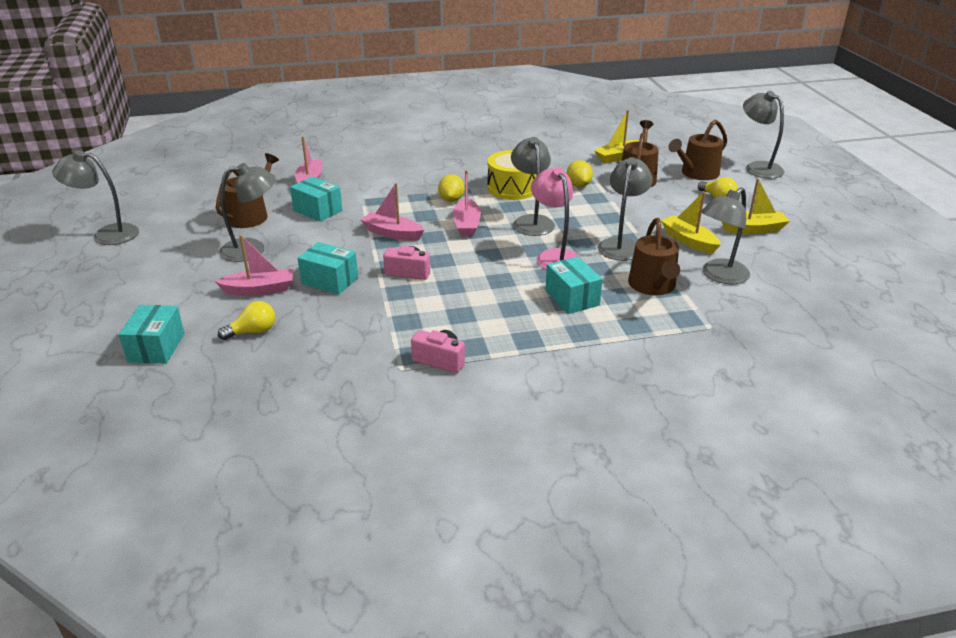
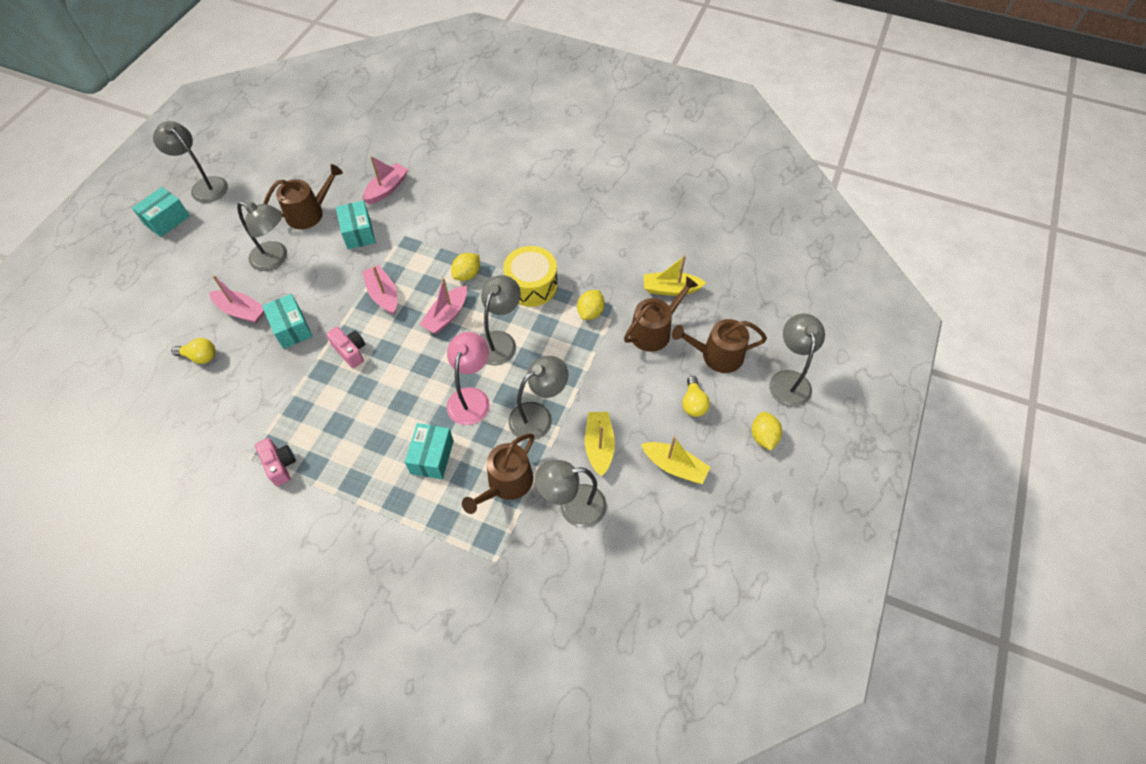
camera: 35 degrees right, 25 degrees up
(156, 347) = (137, 337): turquoise box -> turquoise box (167, 220)
(784, 195) = (763, 437): none -> yellow lemon

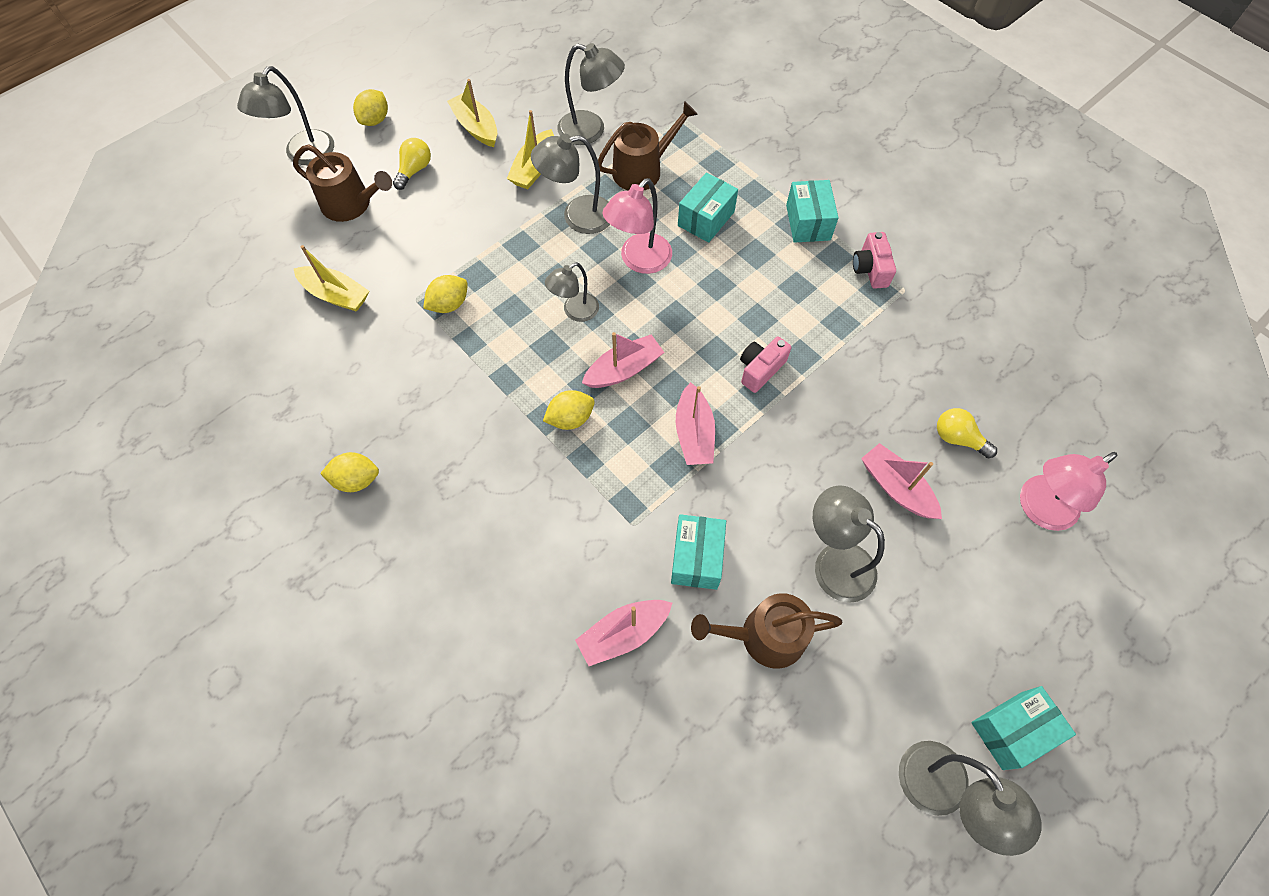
camera: 155 degrees left, 5 degrees up
(143, 332) = (1039, 509): none -> pink lamp
(291, 328) = (830, 432): turquoise box -> turquoise box (808, 222)
(350, 351) = (760, 369): pink camera -> pink camera turned 60 degrees clockwise
(500, 341) = (575, 311): grey lamp -> grey lamp, size x0.66
(531, 285) = (497, 368): yellow drum -> none
(574, 200) = (356, 480): none -> yellow lemon
(654, 331) = (394, 255): brown watering can -> none

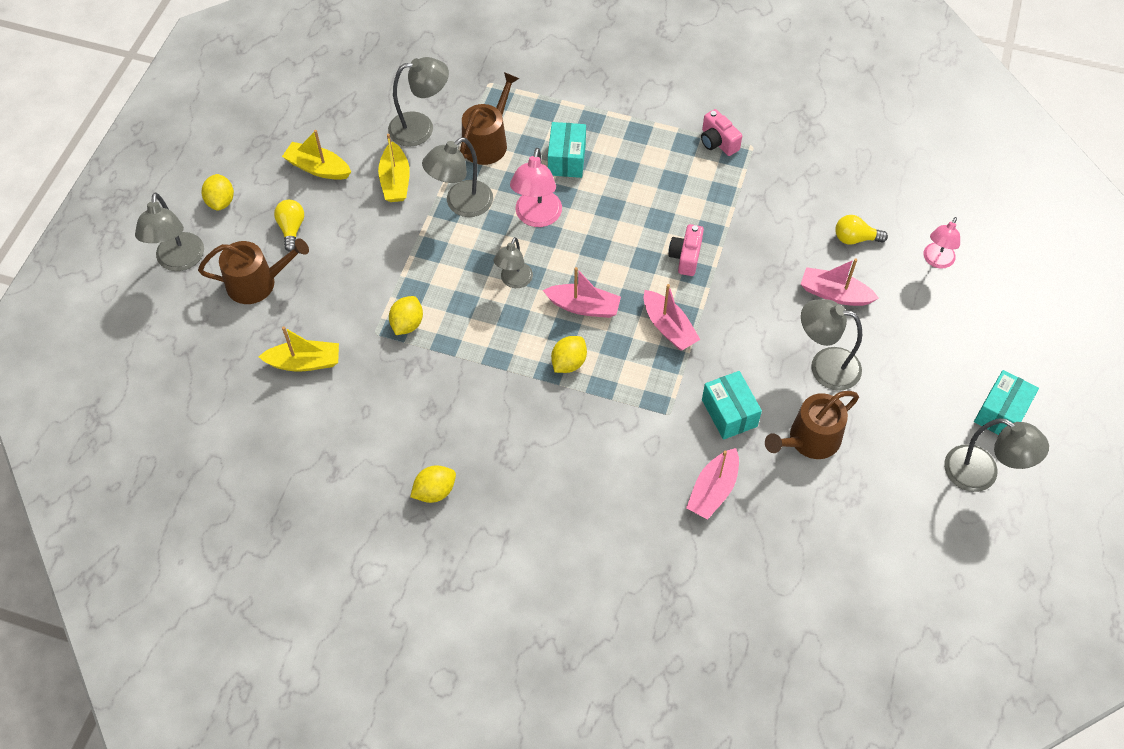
camera: 30 degrees left, 5 degrees down
(623, 369) = (583, 306): pink boat -> pink boat turned 75 degrees clockwise
(808, 222) = (648, 126): turquoise box -> none
(1039, 509) = (936, 261): pink lamp -> pink lamp, size x0.66

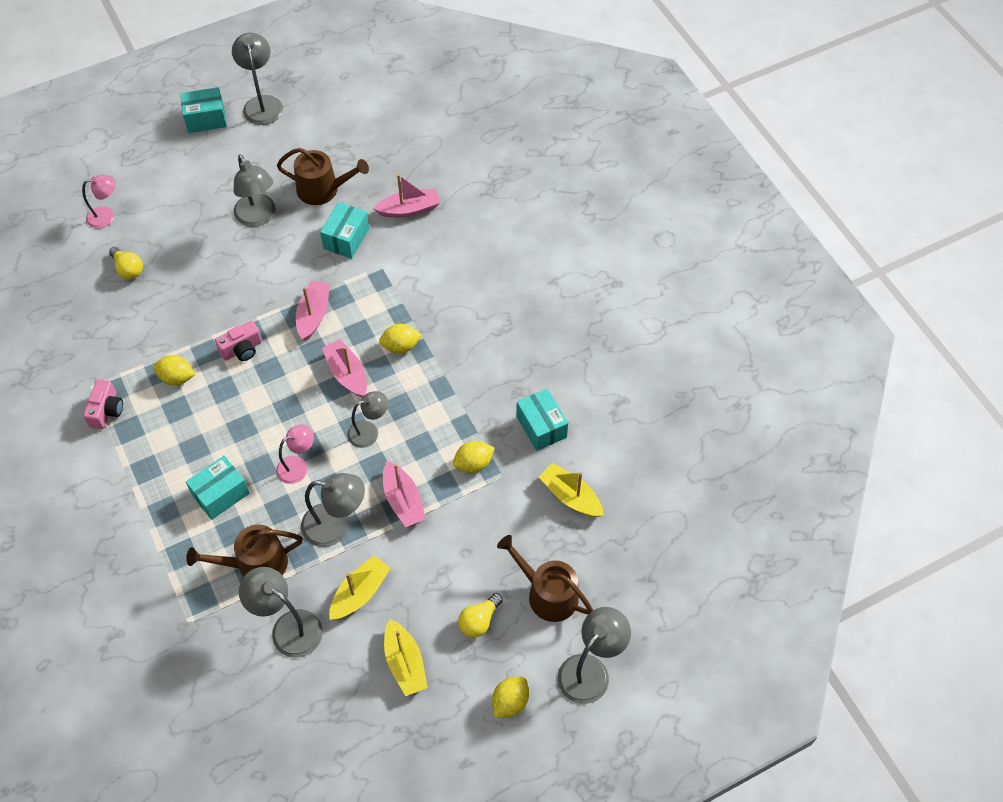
camera: 135 degrees left, 0 degrees up
(382, 396) = (541, 427): none -> turquoise box
(434, 491) = (568, 339): yellow lemon -> yellow lemon (177, 378)
(536, 217) = (298, 466): pink lamp -> pink lamp, size x0.66
(834, 294) = (191, 249): pink boat -> pink boat (403, 500)

